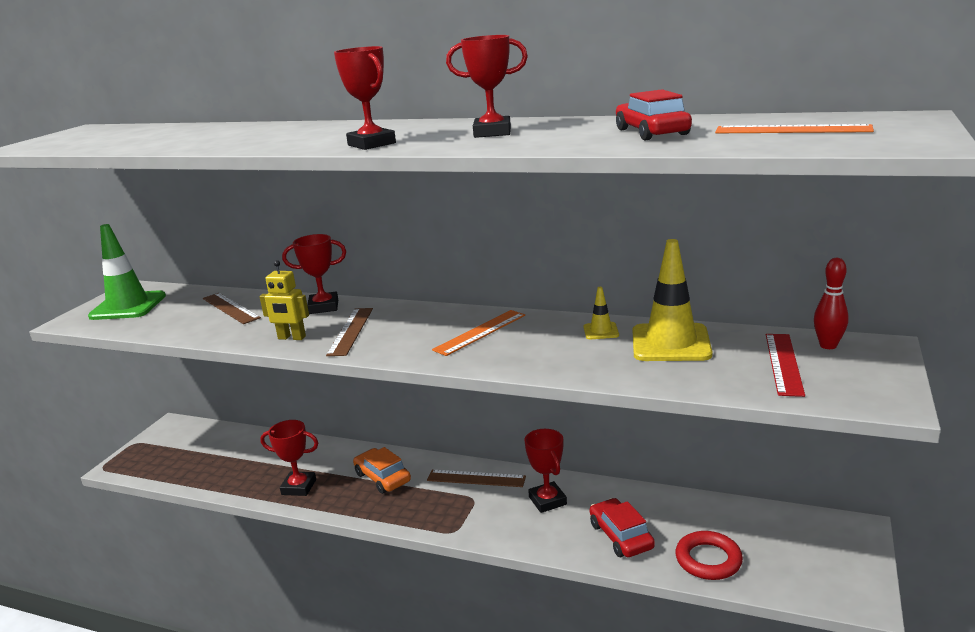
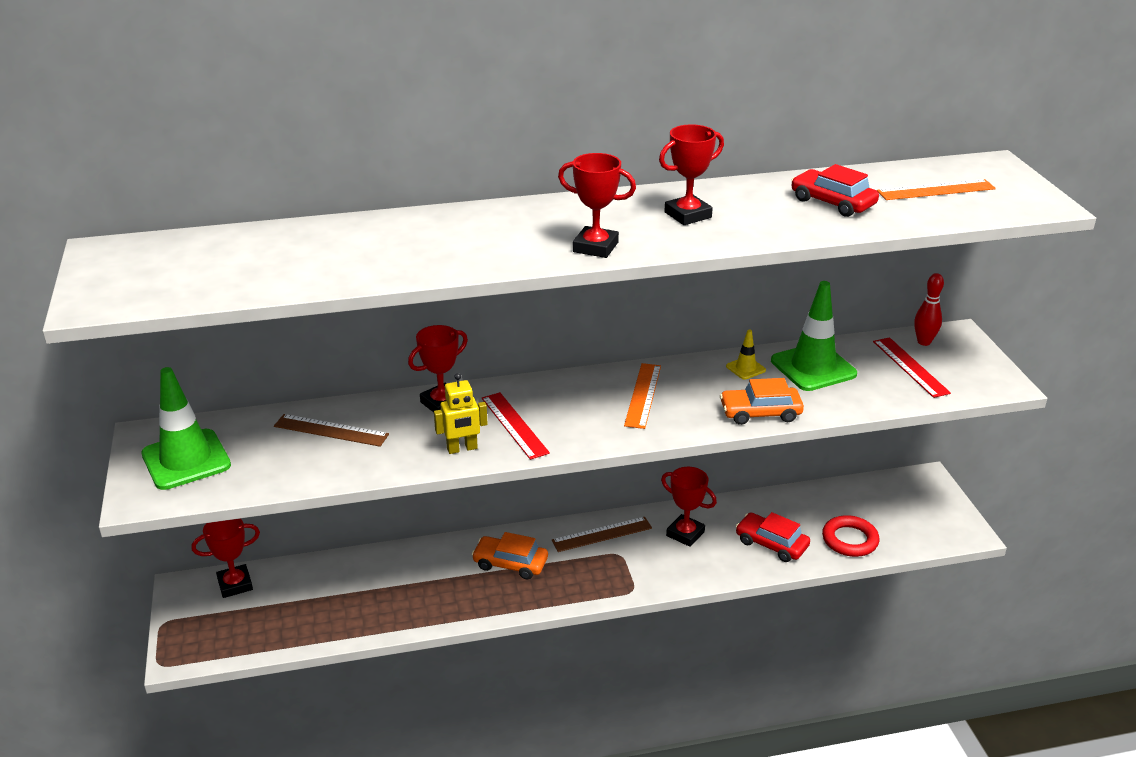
camera: 35 degrees left, 10 degrees up
(299, 487) = (433, 602): red trophy -> red trophy (235, 584)
(350, 331) = (514, 425): brown ruler -> red ruler
(567, 367) = (760, 413): none -> orange car
(670, 343) = (813, 367): yellow traffic cone -> green traffic cone

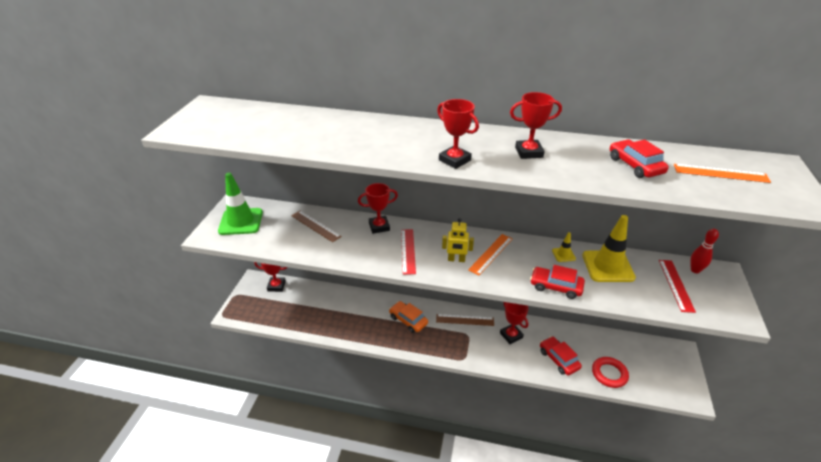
camera: 25 degrees right, 5 degrees up
(462, 449) = (372, 256): yellow robot -> yellow robot (456, 260)
(760, 413) = (555, 286): orange car -> red car
(813, 367) = (607, 266): green traffic cone -> yellow traffic cone

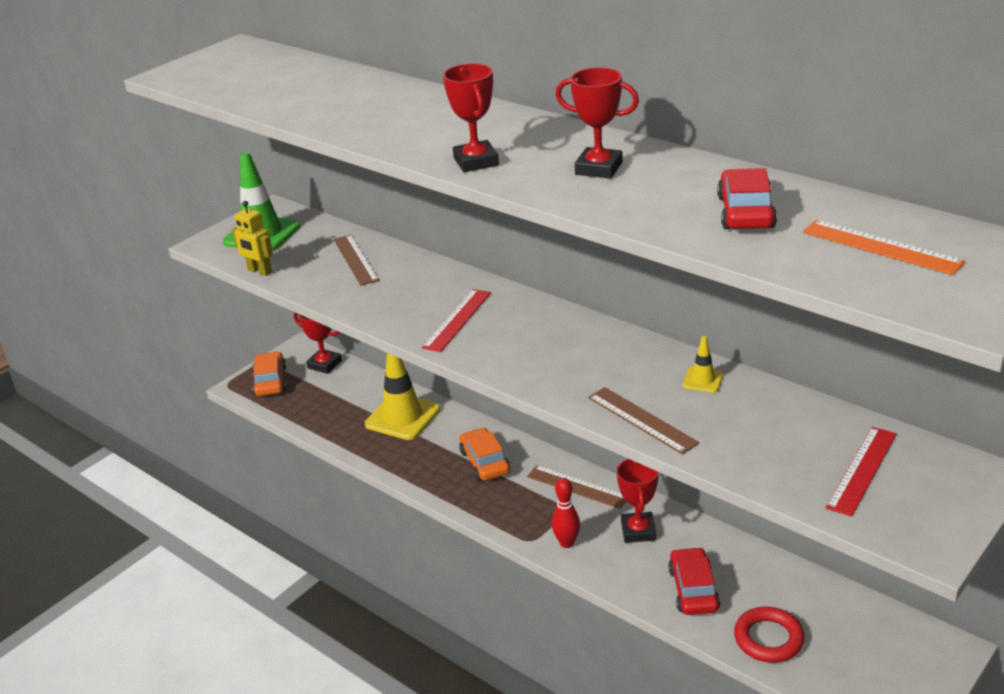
camera: 30 degrees right, 5 degrees down
(249, 306) = (270, 381): none -> orange car
(379, 227) = (444, 279): red trophy -> none
(456, 260) = (519, 347): yellow robot -> yellow robot (259, 271)
(491, 254) = (581, 352): orange ruler -> none
(555, 286) = (641, 420): red car -> brown ruler
(607, 266) = (764, 414): yellow traffic cone -> yellow traffic cone (402, 417)
(695, 270) = (927, 459): red bowling pin -> red bowling pin (567, 543)

